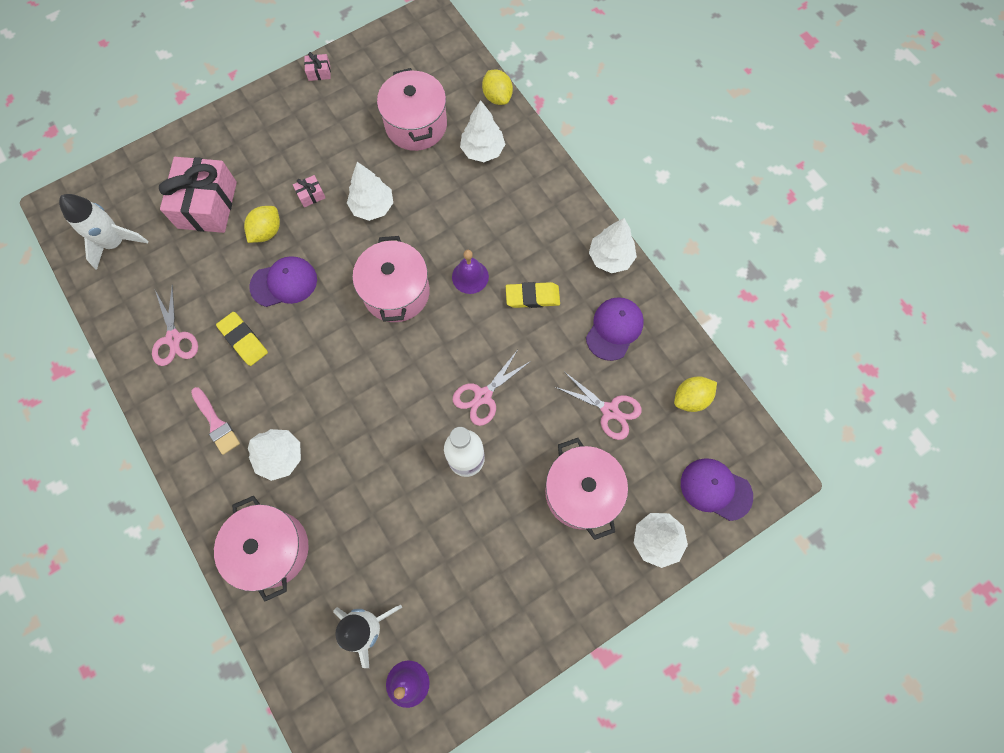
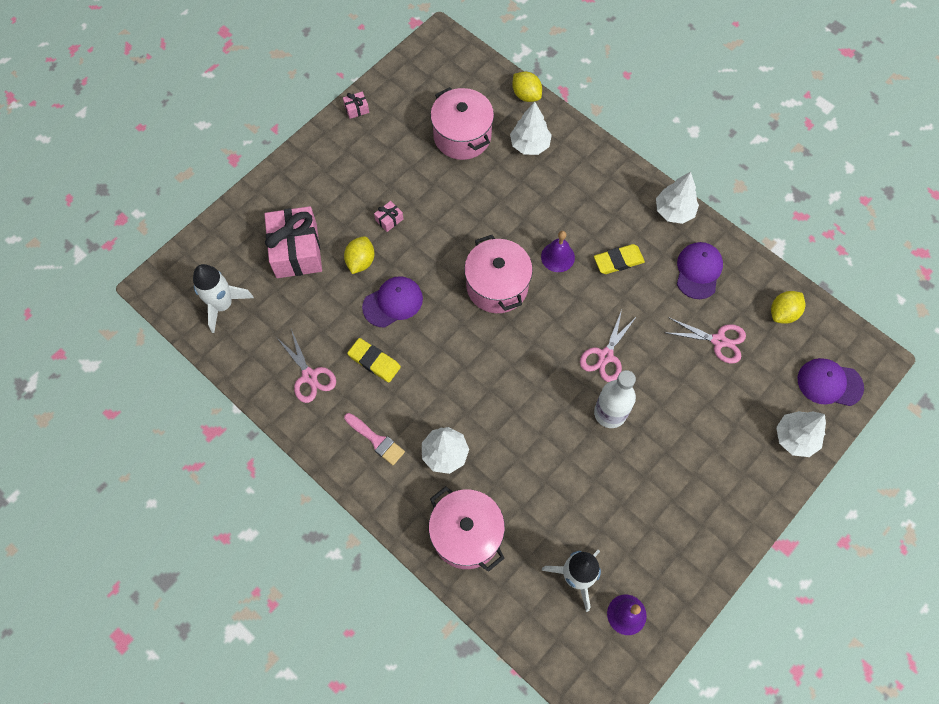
camera: 15 degrees left, 5 degrees down
(372, 206) = (449, 217): white tree -> none
(581, 492) = (718, 415): pink pot -> none

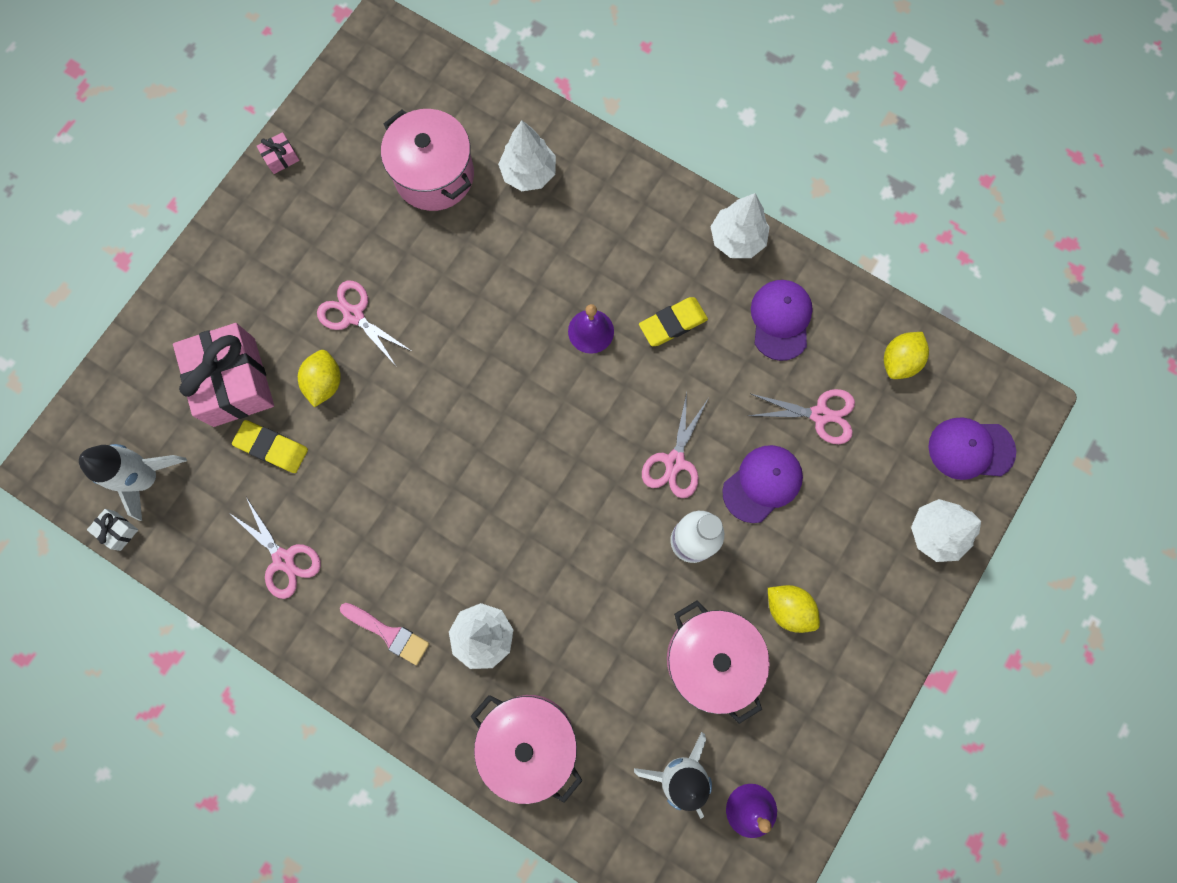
camera: 10 degrees left, 10 degrees up
(196, 337) = (118, 531): none -> white gift
(374, 361) = (367, 523): yellow eraser -> yellow eraser (272, 447)
(389, 220) = (354, 315): pink gift -> pink scissors
(393, 302) = (379, 435): purple cap -> purple cap (762, 484)
(497, 286) = (516, 387): pink pot -> pink pot (711, 659)
(526, 95) = (512, 99): yellow lemon -> yellow lemon (788, 609)

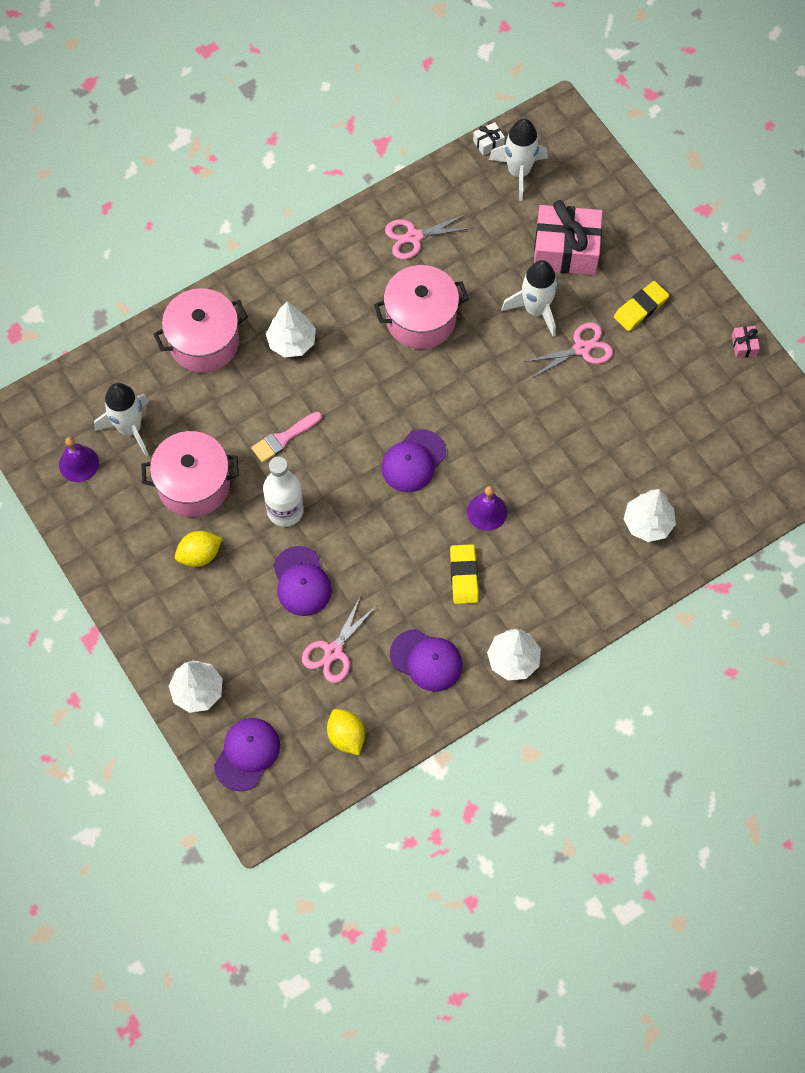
camera: 115 degrees right, 10 degrees down
(272, 447) = (502, 257): yellow eraser -> yellow eraser (640, 308)
(325, 383) = (536, 309): yellow lemon -> white rocket
(389, 633) = (326, 283): pink brush -> pink brush (283, 438)
(434, 175) = (678, 451): pink pot -> pink pot (420, 319)
(568, 431) = (413, 461): none -> purple cap
(674, 462) = (351, 526): pink scissors -> none

